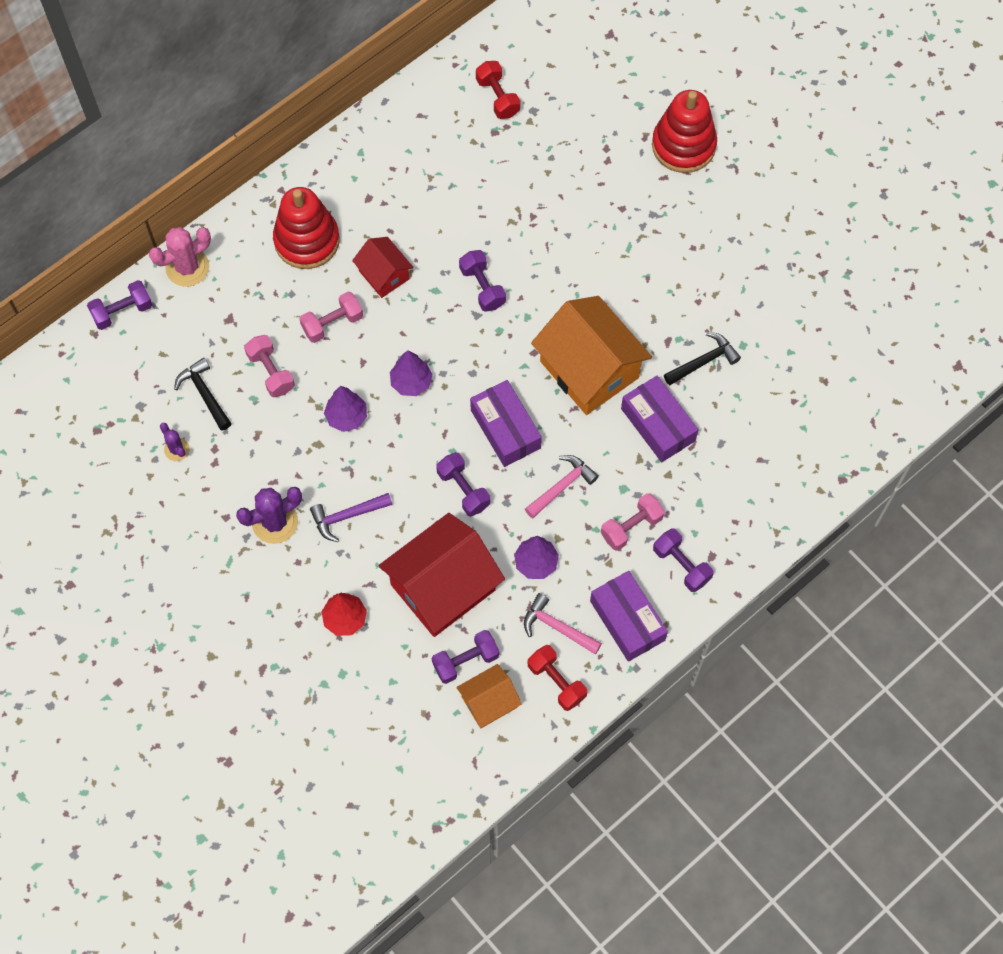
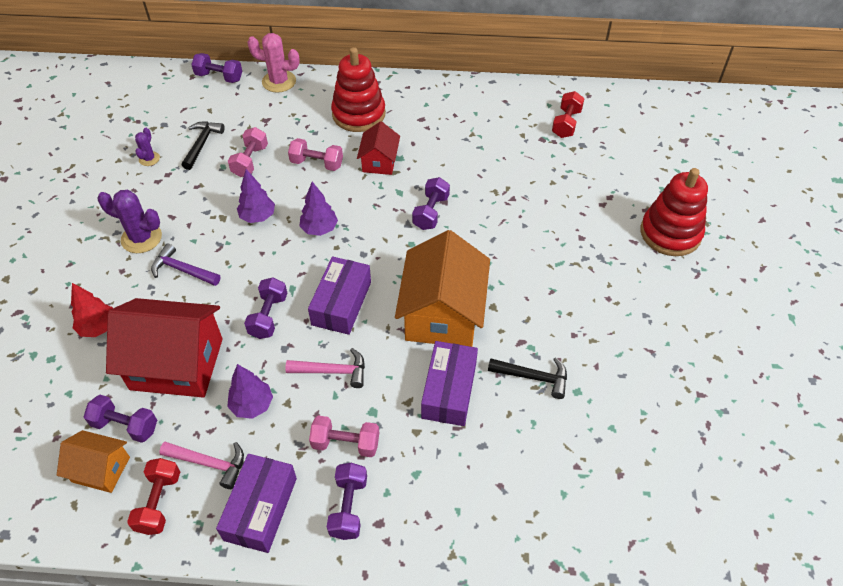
camera: 45 degrees right, 15 degrees down
(557, 627) = (209, 463): pink hammer -> pink hammer turned 120 degrees clockwise

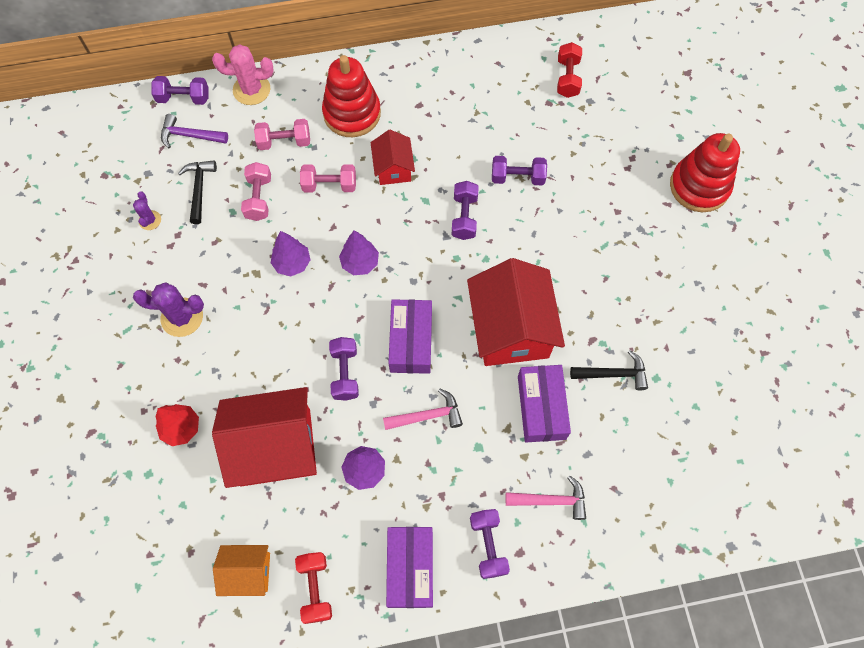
camera: 15 degrees left, 15 degrees up
(125, 425) = (252, 523): purple dumbbell -> purple dumbbell (517, 177)
(183, 270) = (240, 343): purple hammer -> purple hammer (190, 136)
(209, 463) = (347, 538): pink hammer -> pink hammer (551, 500)
(346, 443) = (464, 485): pink dumbbell -> pink dumbbell (284, 142)
(442, 314) = (511, 329): orange house -> red house

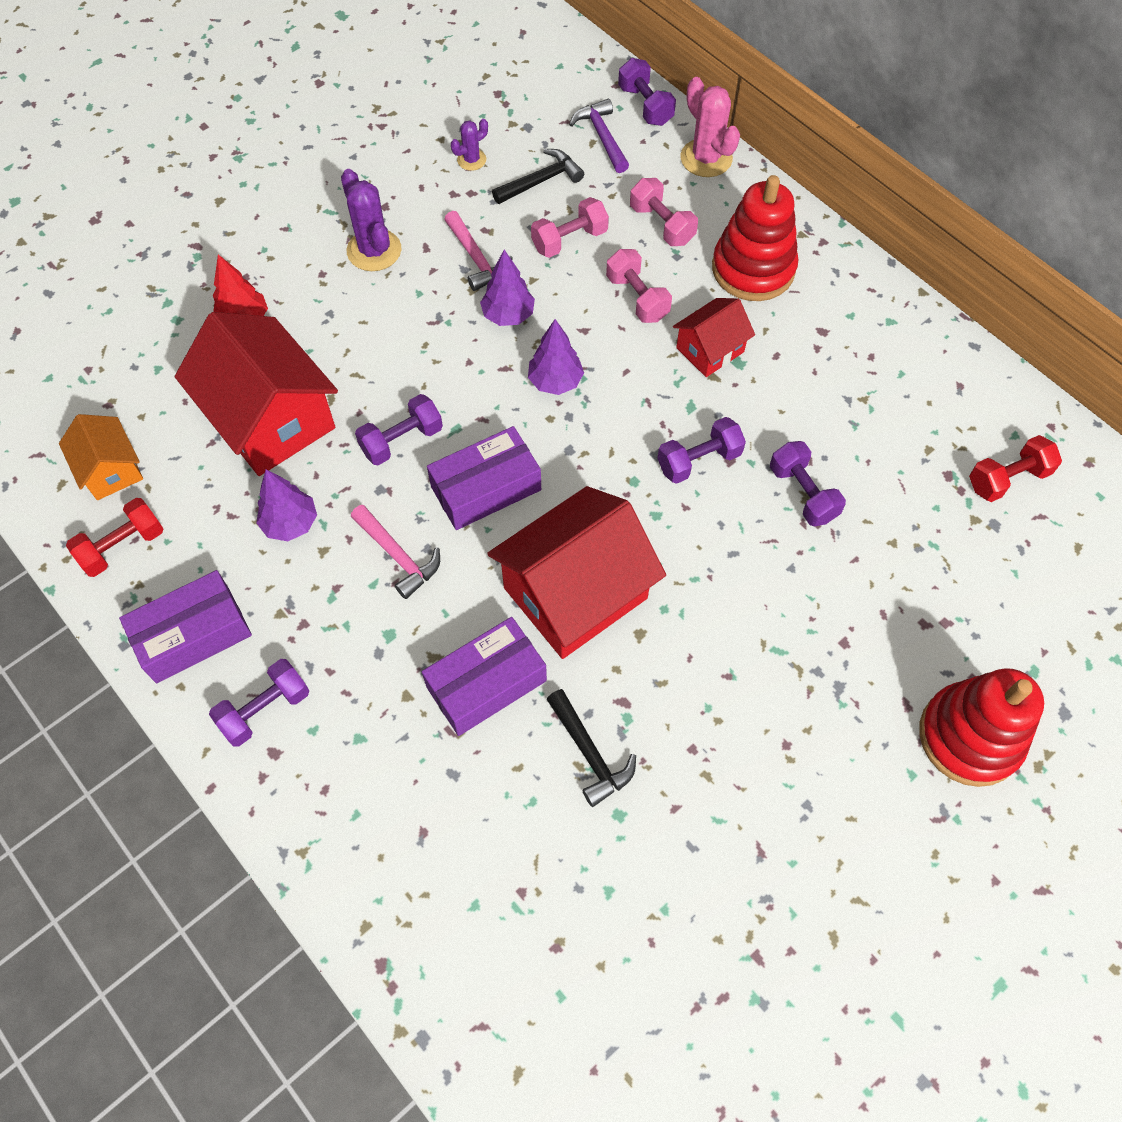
camera: 60 degrees right, 5 degrees down
(551, 500) = (363, 758): pink hammer -> pink hammer (476, 258)

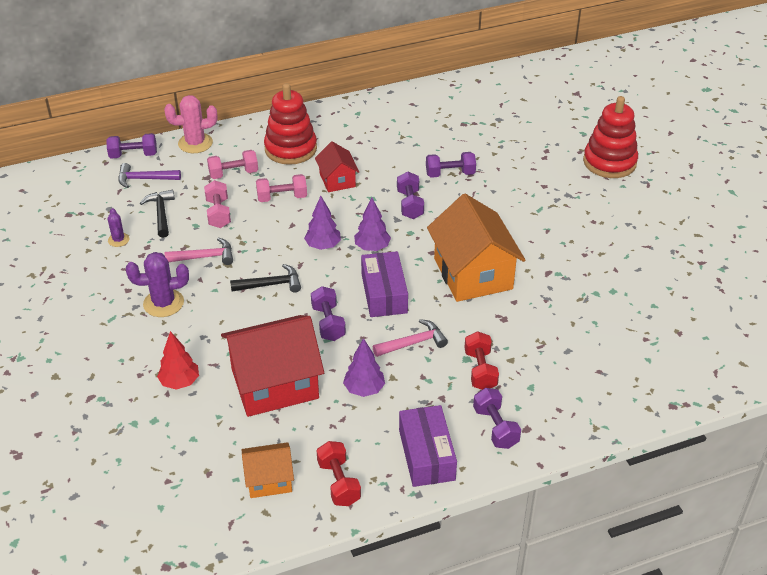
camera: 70 degrees left, 20 degrees down
(486, 684) = (516, 323): purple box -> none
(508, 315) = (260, 254): purple tree -> purple tree (372, 247)
(575, 593) = (473, 274): red house -> orange house
(589, 753) = (574, 293): black hammer -> black hammer (271, 284)
(1007, 479) = (475, 107): red dumbbell -> red dumbbell (480, 370)

